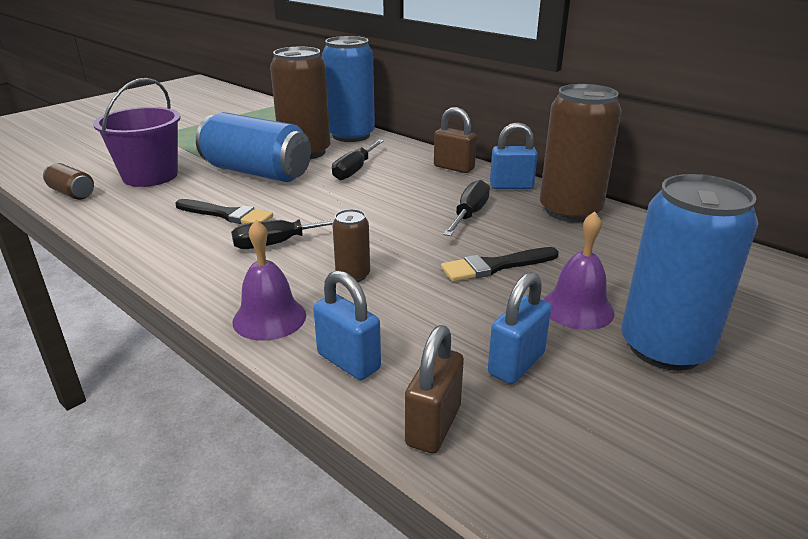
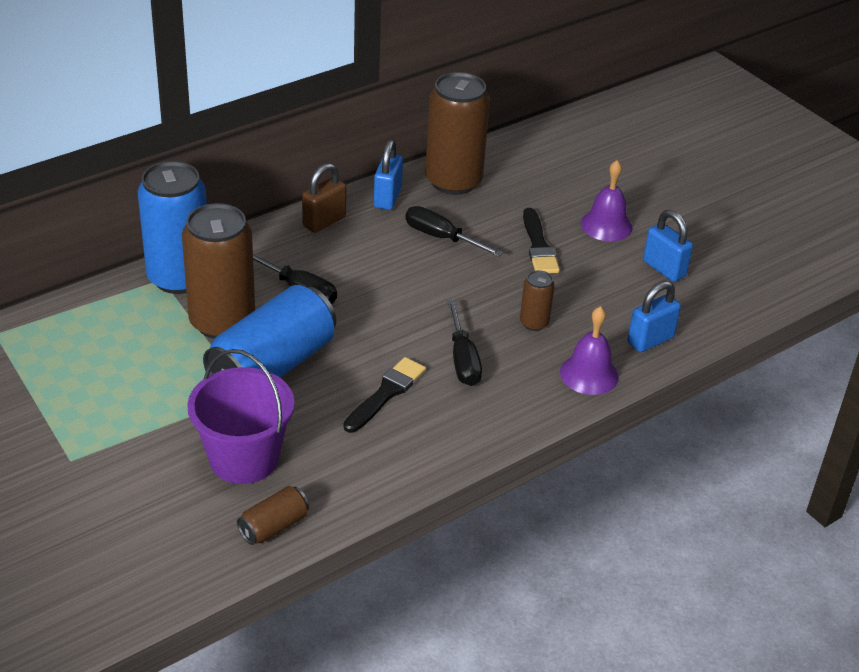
camera: 80 degrees left, 10 degrees up
(433, 426) = (717, 315): brown padlock -> none
(665, 347) = (657, 205): blue can -> none

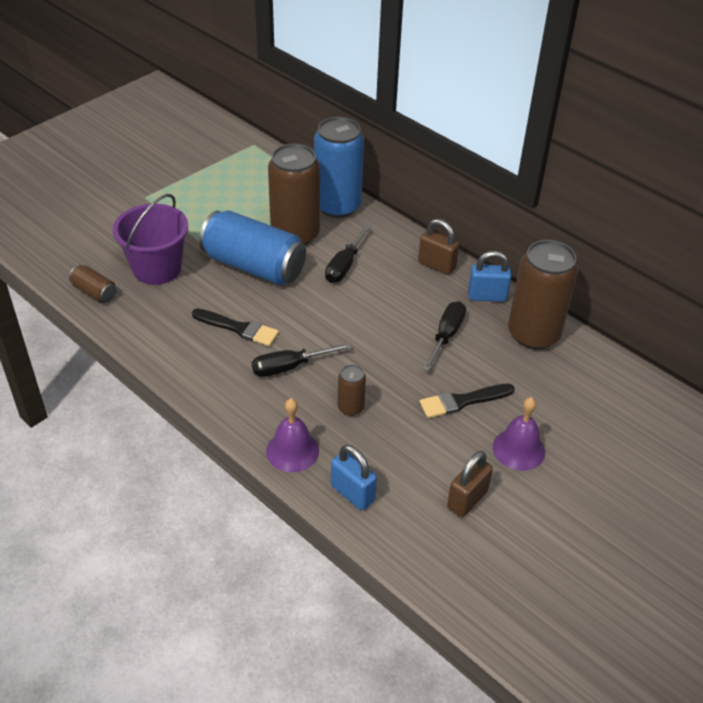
camera: 80 degrees right, 5 degrees up
(664, 269) = (467, 500): blue padlock -> brown padlock

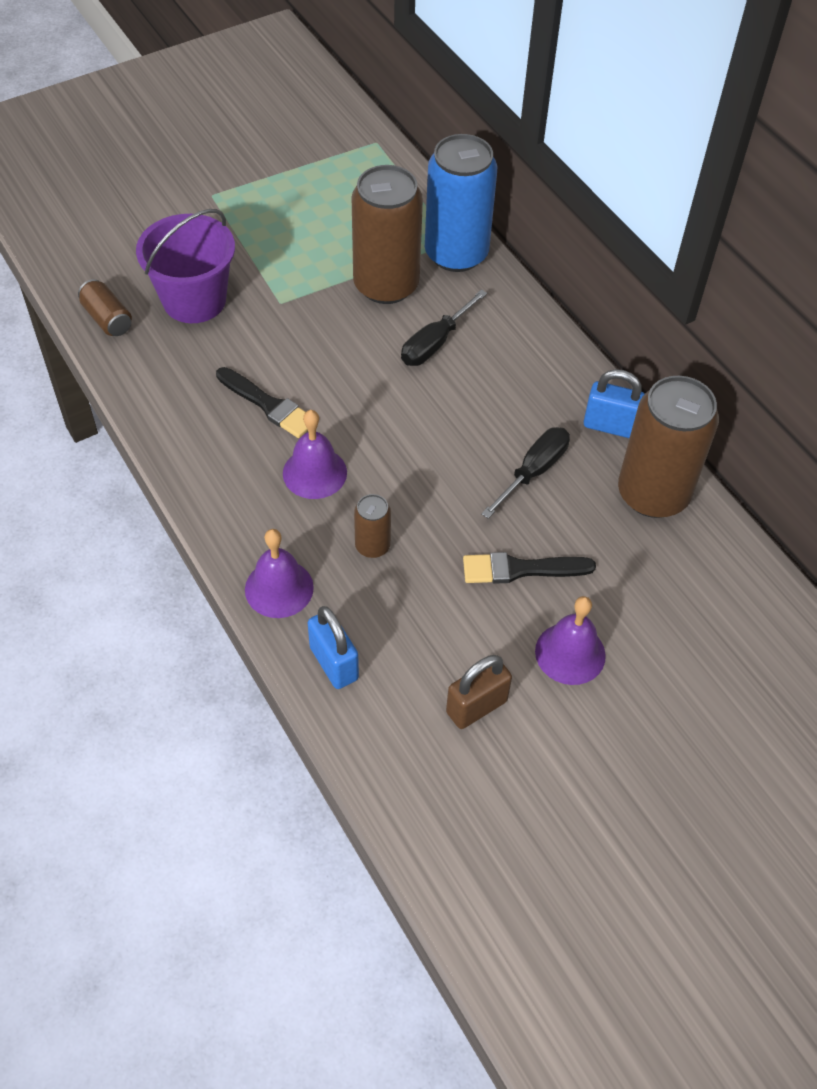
camera: 15 degrees right, 10 degrees up
(254, 266) = (318, 320): blue can -> none
(289, 367) = (314, 473): black screwdriver -> purple bell
(436, 265) = (558, 367): brown padlock -> none

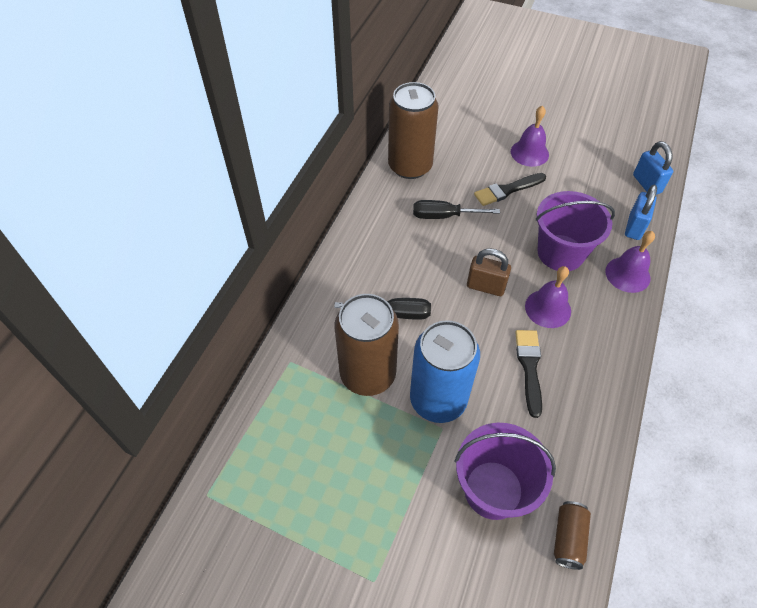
camera: 125 degrees left, 0 degrees up
(372, 546) = (560, 253): brown can -> purple bucket
(456, 254) = (301, 352): blue can -> blue can (438, 399)
(476, 706) = (591, 168): brown padlock -> brown padlock (485, 286)
(520, 569) = (507, 190): black brush -> black brush turned 105 degrees clockwise
(610, 426) = (381, 202): blue padlock -> blue padlock (646, 184)

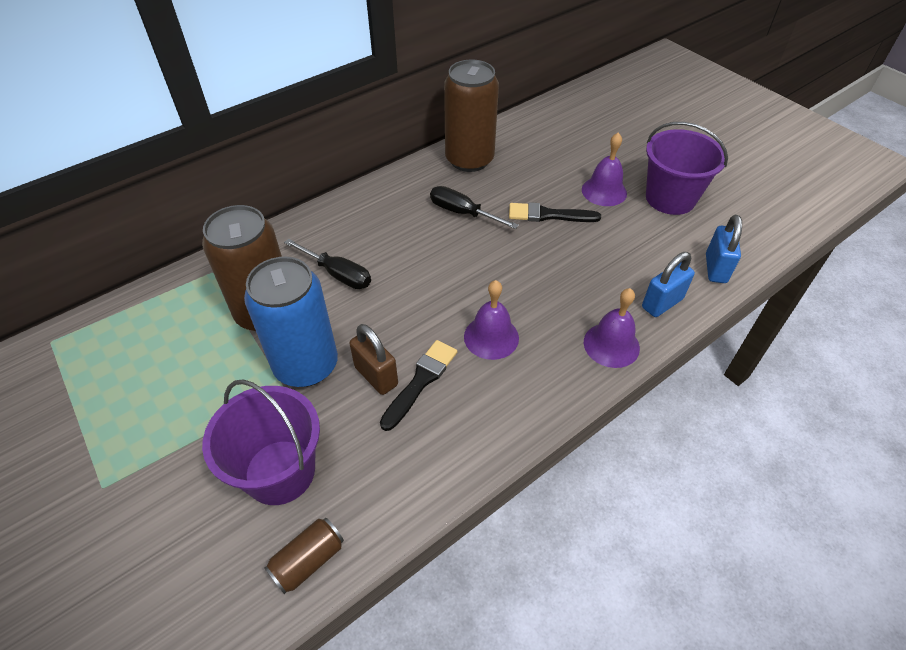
camera: 30 degrees right, 5 degrees down
(485, 286) = (445, 289): brown padlock -> brown padlock (376, 376)
(560, 253) = (553, 293): purple bucket -> purple bucket (670, 198)

